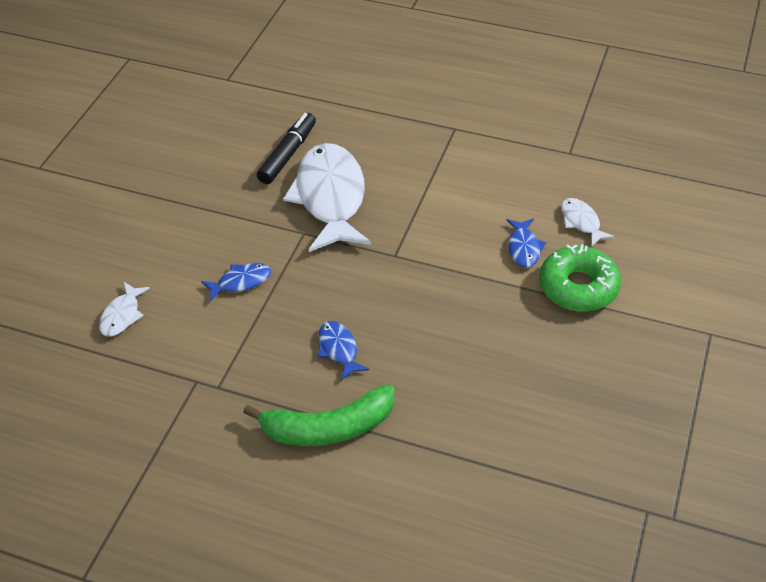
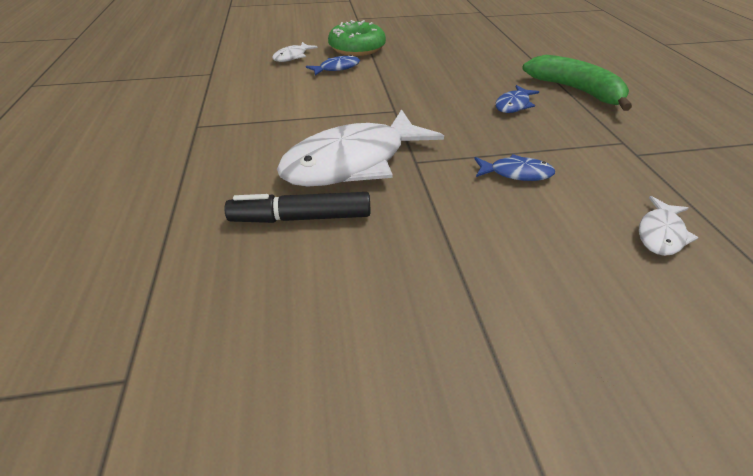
camera: 120 degrees left, 5 degrees down
(122, 315) = (660, 233): white fish -> white fish turned 135 degrees clockwise
(241, 282) = (516, 173): blue fish -> blue fish turned 150 degrees clockwise

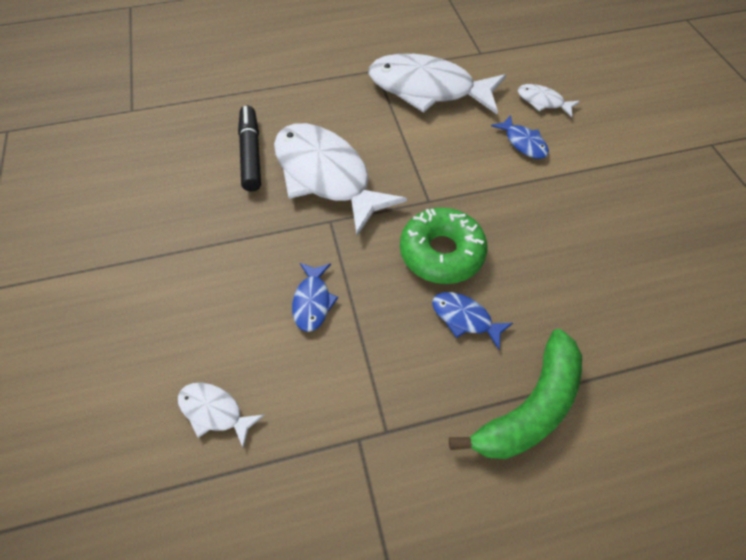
camera: 85 degrees right, 15 degrees up
(247, 100) = (427, 89): none -> white fish
(357, 48) = (593, 154): green donut -> green donut (441, 252)

